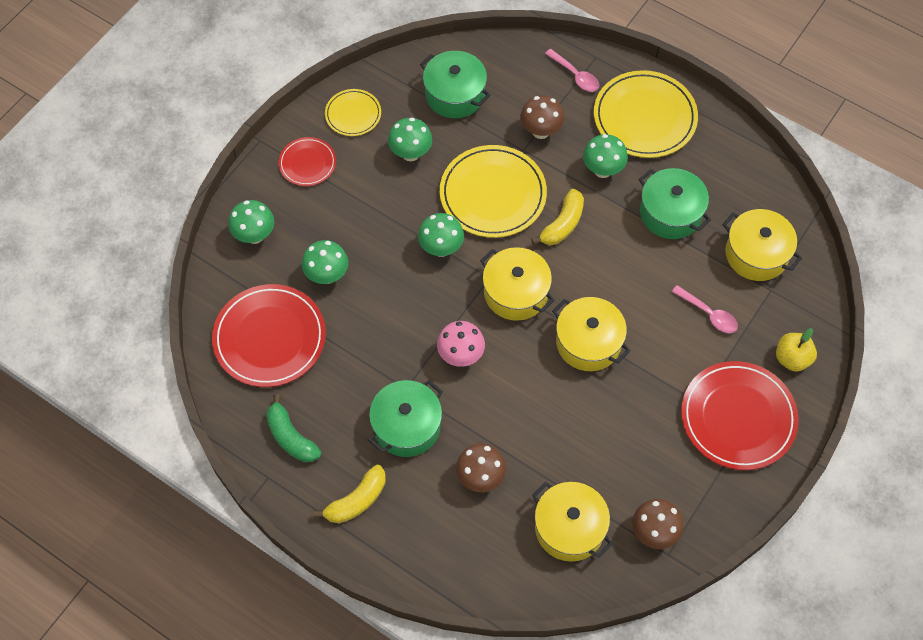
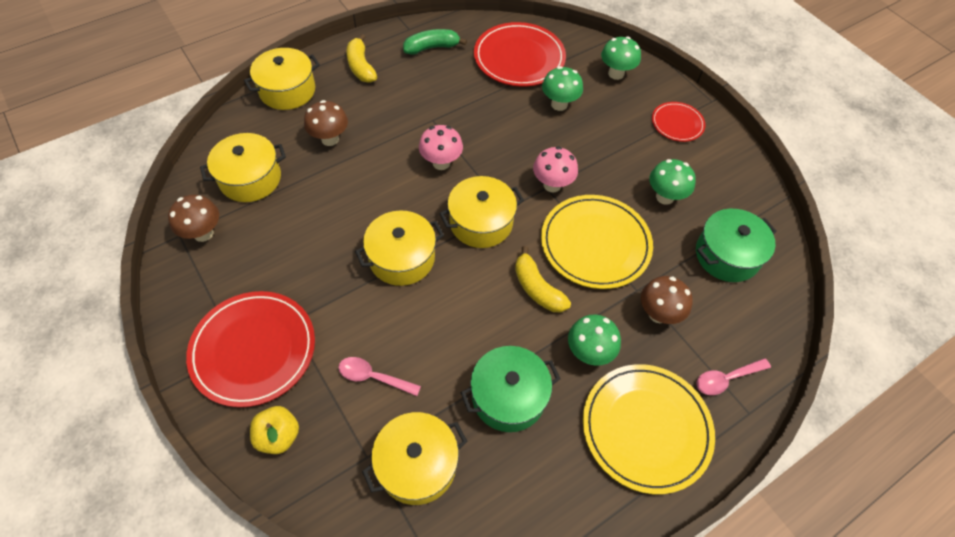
camera: 110 degrees right, 5 degrees down
(353, 114) = (723, 169): yellow plate -> none
(407, 426) = (400, 110): green pot -> none
(431, 562) = (287, 90): none -> yellow pot
(441, 248) = (552, 185): green mushroom -> pink mushroom
(709, 314) = (373, 377): pink spoon -> pink spoon turned 45 degrees clockwise

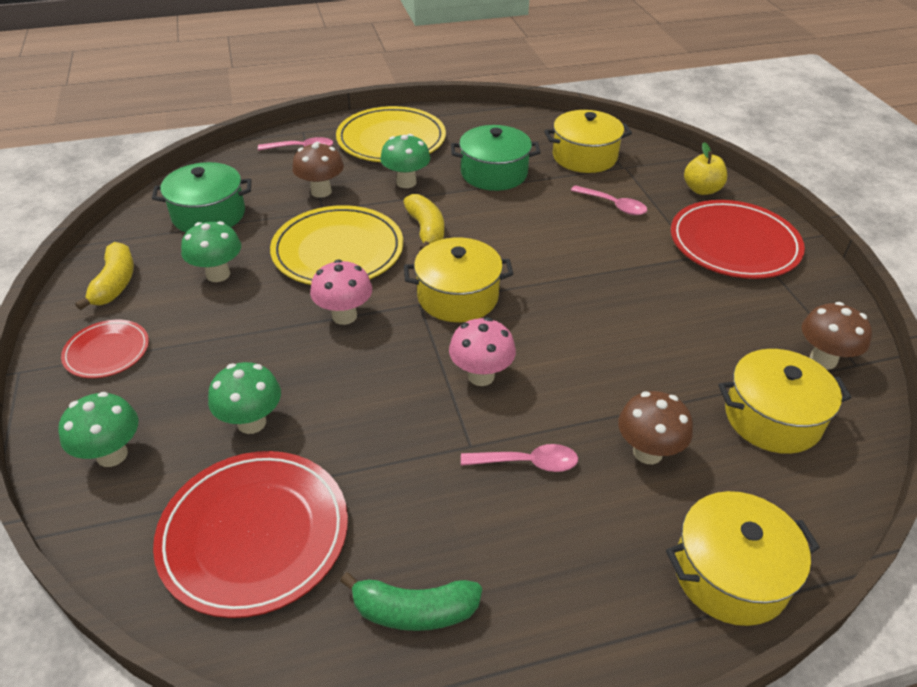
camera: 160 degrees left, 15 degrees down
(361, 66) = (576, 597): yellow banana -> yellow banana (115, 284)
(398, 118) = (527, 463): none -> pink spoon
(402, 258) = (565, 283): yellow pot -> none

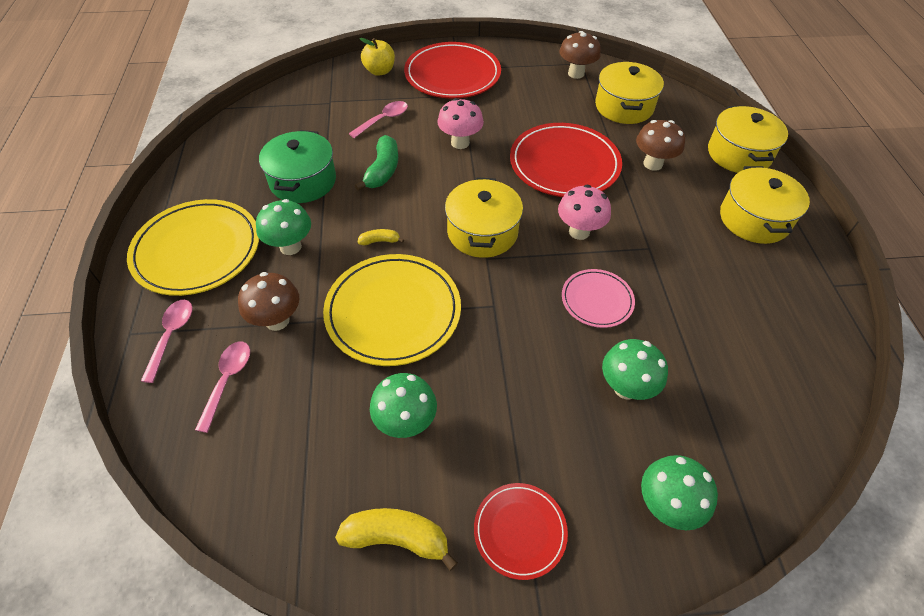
camera: 80 degrees left, 10 degrees up
(209, 215) = (281, 437): green pot -> none
(254, 534) = (741, 385): red plate -> red plate (564, 164)
(344, 316) = (495, 313): pink mushroom -> pink mushroom (460, 143)
(373, 395) = (597, 300): none -> pink plate
(414, 611) = (787, 294): green banana -> green banana (383, 170)
(426, 230) = (380, 241): yellow banana -> yellow banana, size x0.53
(527, 463) = (664, 221): pink spoon -> pink spoon (227, 380)
(584, 157) = (302, 120): yellow pot -> yellow pot (754, 219)

